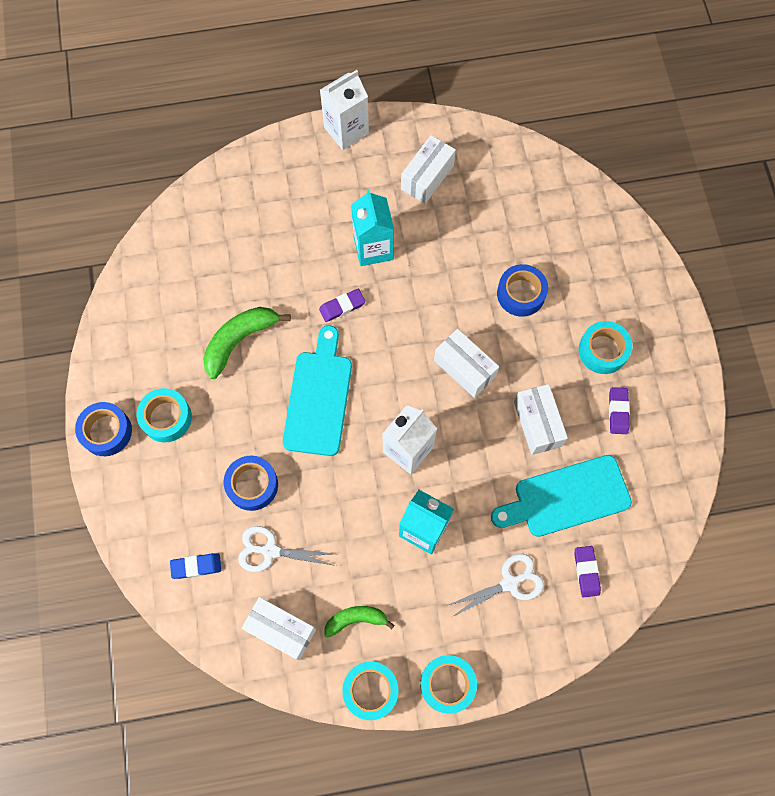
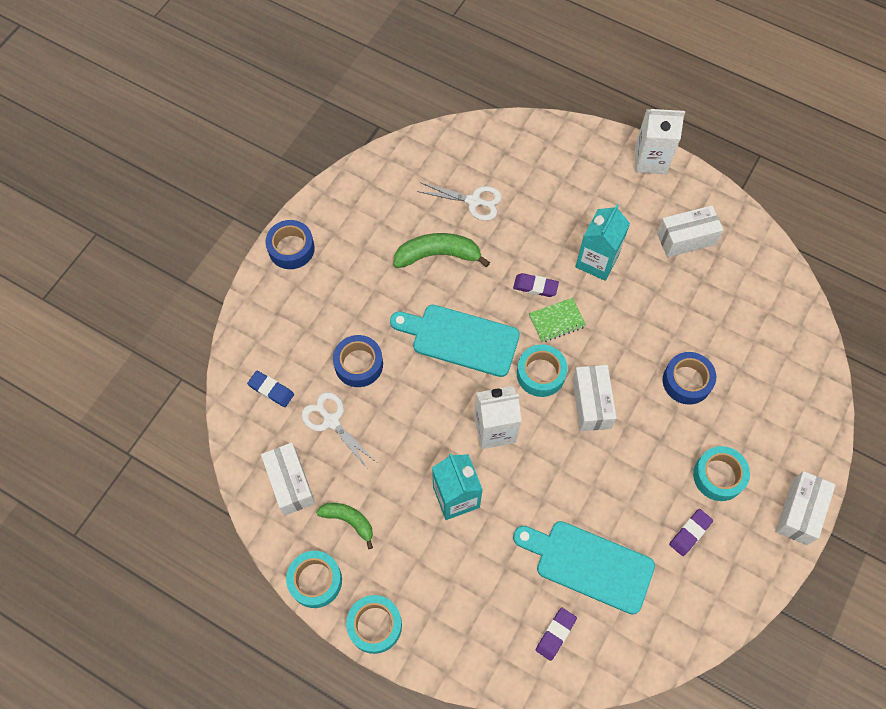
camera: 40 degrees right, 5 degrees down
(166, 418) = (340, 270): turquoise tape -> turquoise tape (540, 374)
(318, 397) = (460, 339): turquoise cutting board -> turquoise cutting board turned 120 degrees counterclockwise
(383, 322) = (557, 321): none -> green notebook
(510, 583) = (487, 591): white scissors -> white scissors (474, 201)
(537, 424) = (614, 490): white box -> white box (799, 512)

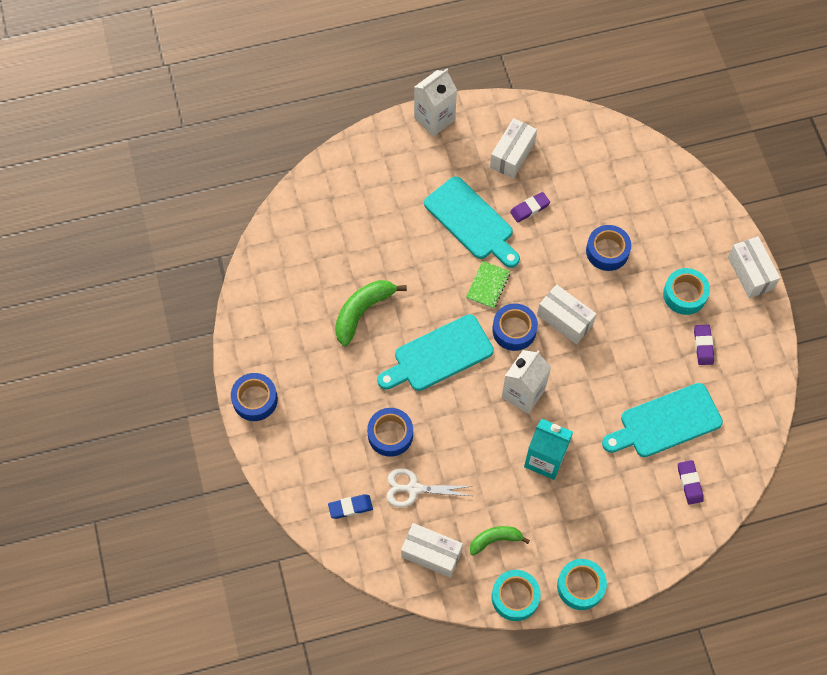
camera: 45 degrees left, 0 degrees up
(474, 201) = (346, 252): white scissors -> none
(535, 286) = (450, 275): purple eraser -> purple eraser (529, 208)
(540, 374) = (514, 330): turquoise tape -> blue tape
(597, 261) = (471, 221): turquoise carton -> turquoise cutting board

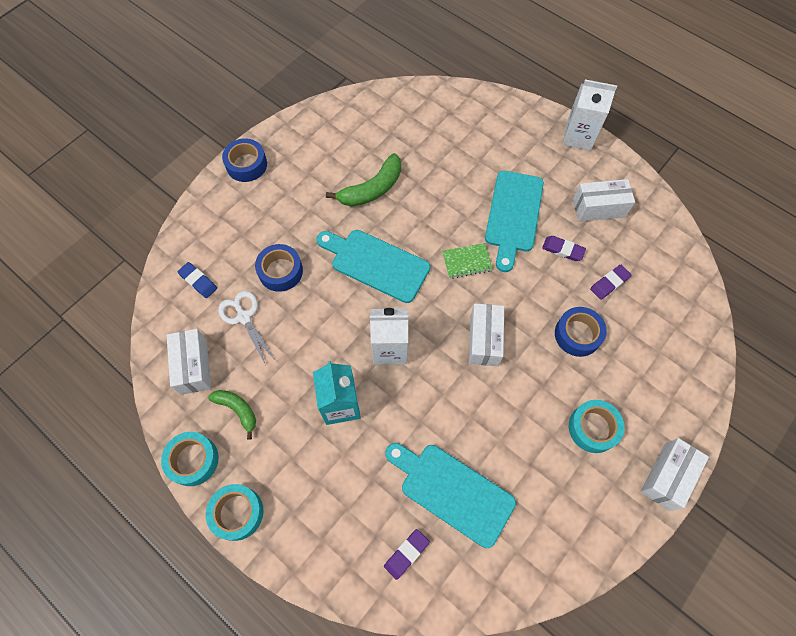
camera: 55 degrees right, 0 degrees up
(362, 312) = (372, 189): green banana -> green banana turned 135 degrees clockwise
(514, 330) = (442, 306): blue tape -> none
(703, 346) = (556, 478): purple eraser -> purple eraser (609, 283)

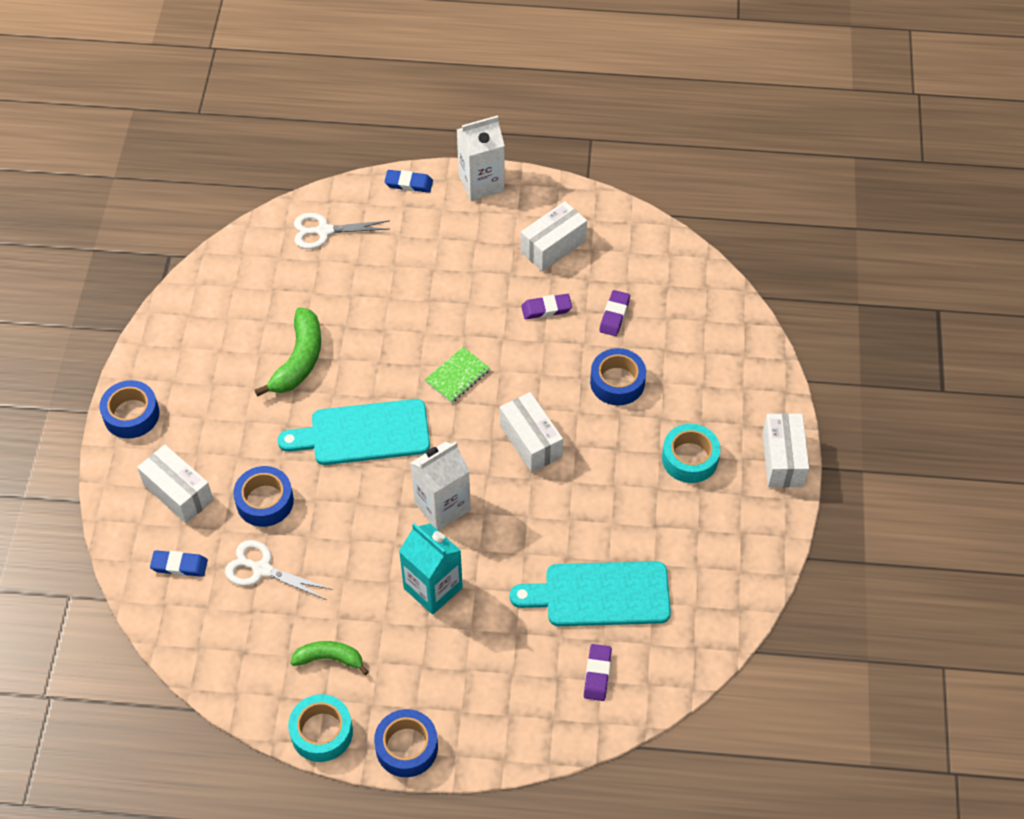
camera: 35 degrees left, 10 degrees down
(194, 366) = (247, 649): white box -> white box (178, 493)
(237, 513) = (406, 747): turquoise tape -> blue tape
(450, 113) = (324, 231): none -> white scissors
(513, 215) = (471, 302): turquoise cutting board -> none
(528, 111) = (409, 183): none -> blue eraser

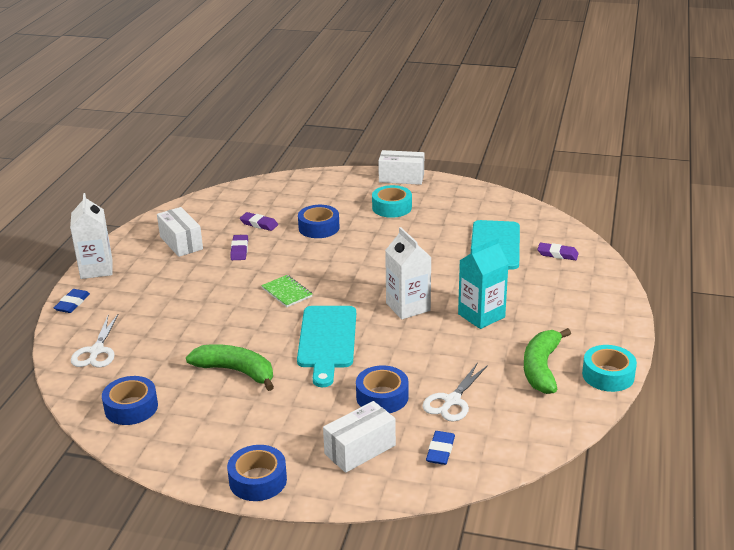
camera: 80 degrees left, 25 degrees down
(329, 659) = (541, 368): green banana -> green banana, size x1.58
(406, 747) = (618, 335): blue tape -> blue tape (131, 407)
(530, 441) = (359, 265): white box -> none

